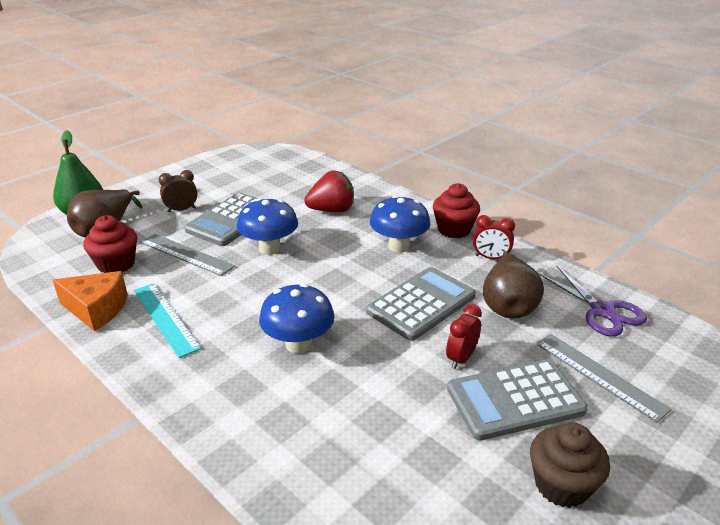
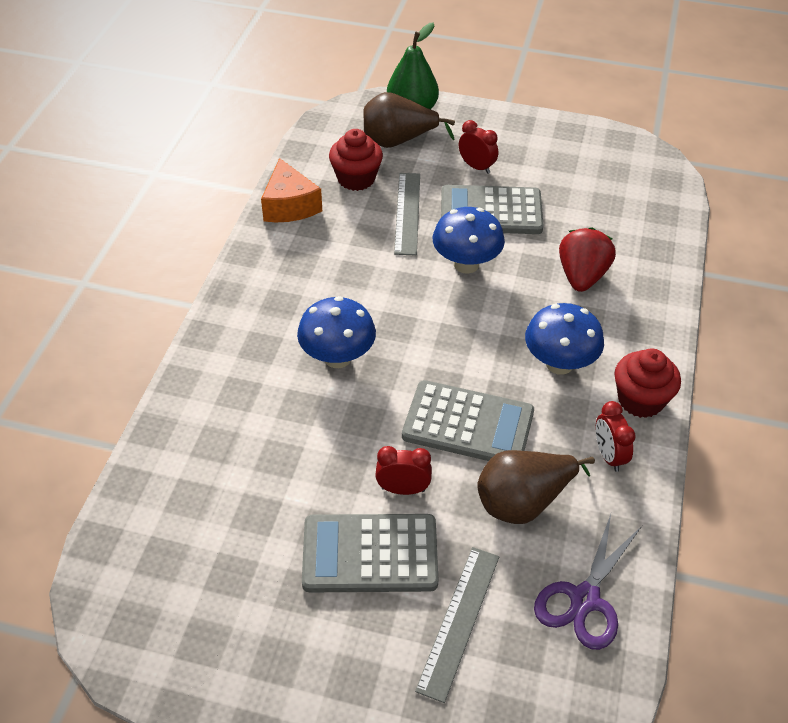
camera: 60 degrees right, 15 degrees up
(165, 318) = (309, 253): turquoise ruler -> none
(181, 210) = (476, 167): brown clock -> red clock
(332, 210) = (582, 276): red strawberry -> red strawberry turned 120 degrees counterclockwise
(515, 400) = (370, 554): grey calculator -> grey calculator turned 45 degrees counterclockwise
(561, 485) = (279, 623): brown cupcake -> none

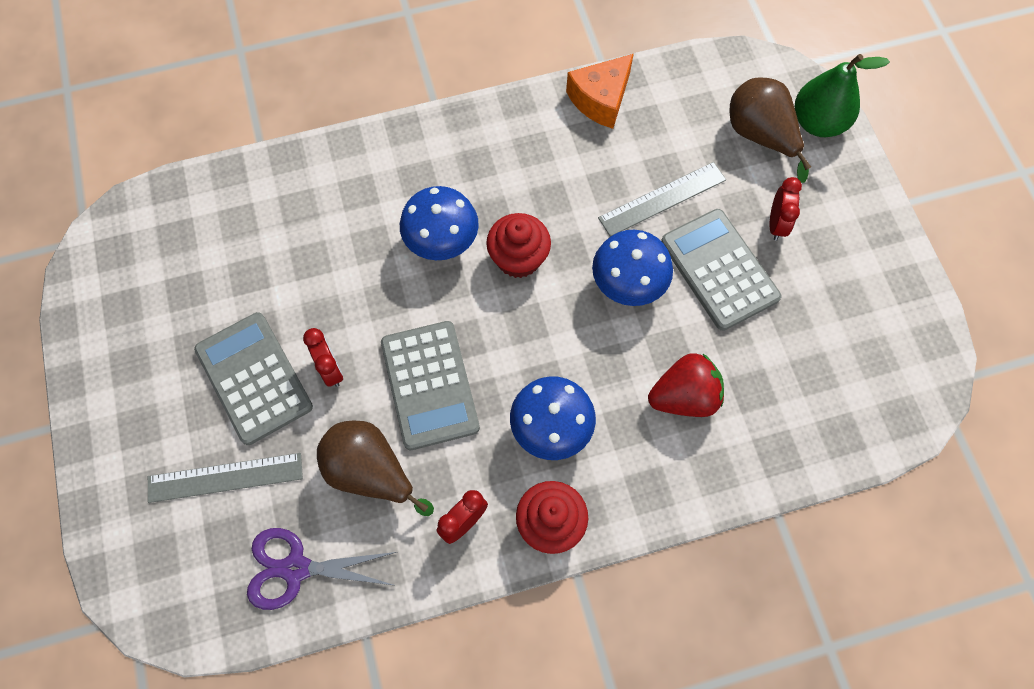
camera: 60 degrees right, 20 degrees up
(356, 179) = (678, 131): red cupcake -> red cupcake (518, 258)

